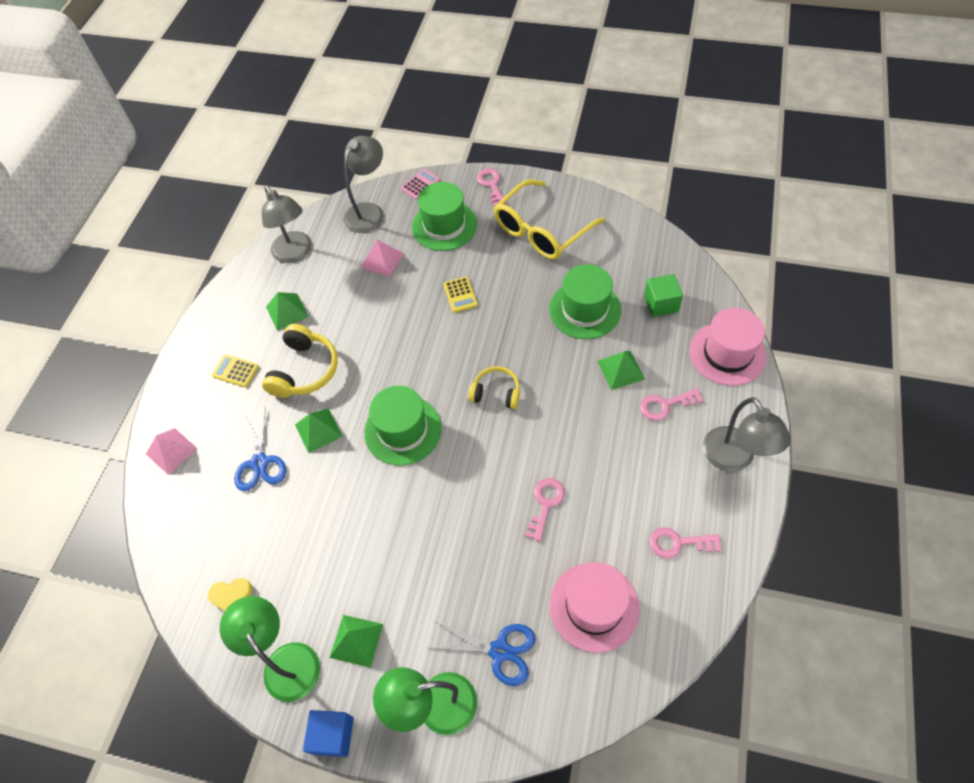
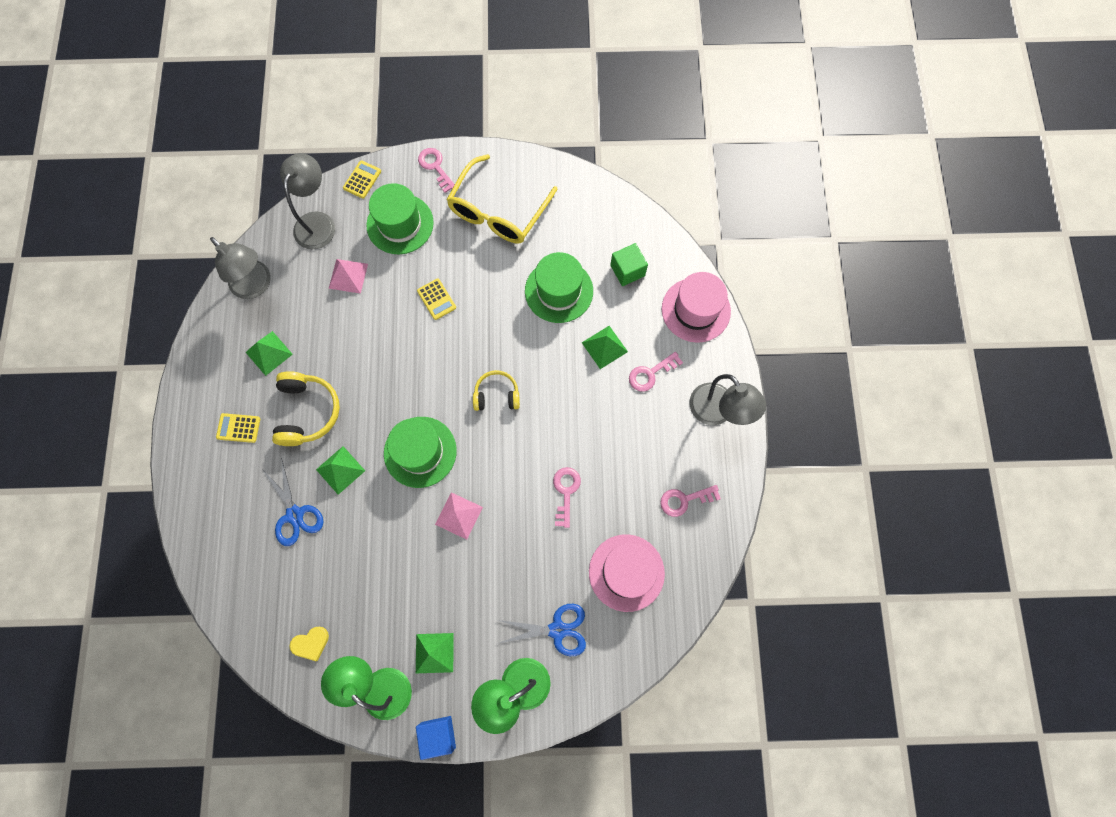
camera: 20 degrees left, 15 degrees up
(171, 451) = (204, 523): pink pyramid -> pink pyramid (459, 515)
(420, 184) = (362, 180): pink calculator -> yellow calculator

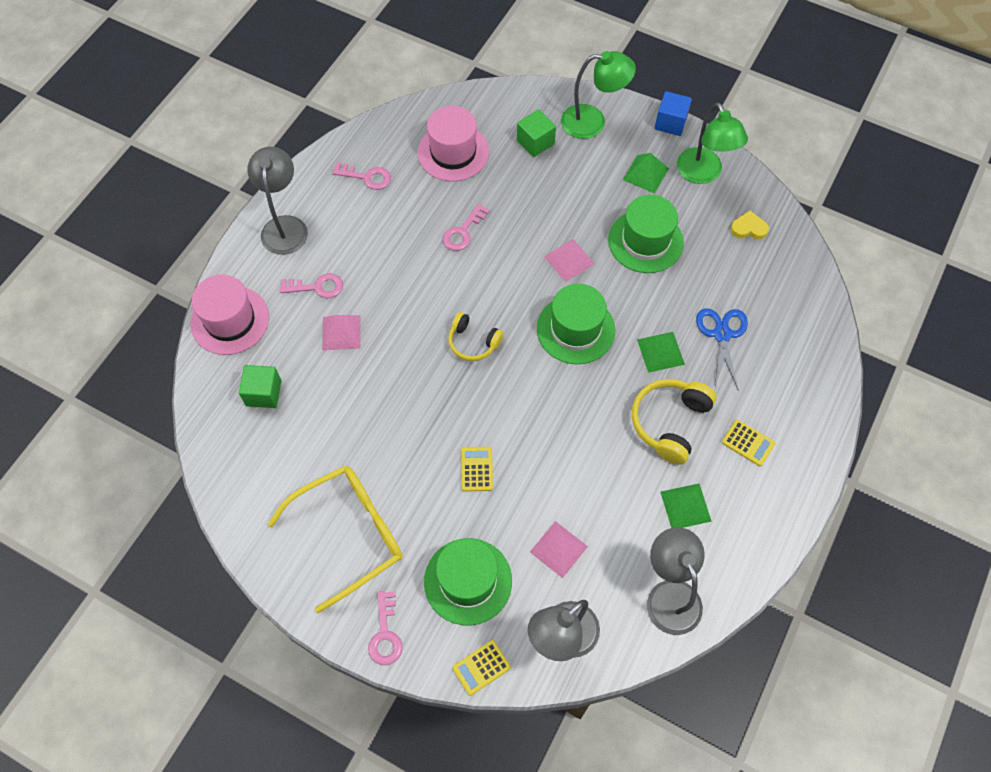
camera: 150 degrees left, 10 degrees down
(557, 630) = (535, 142): blue scissors -> green cube
(559, 291) = (346, 409): green hat -> green hat (645, 241)
(604, 347) = (341, 332): green pyramid -> pink pyramid

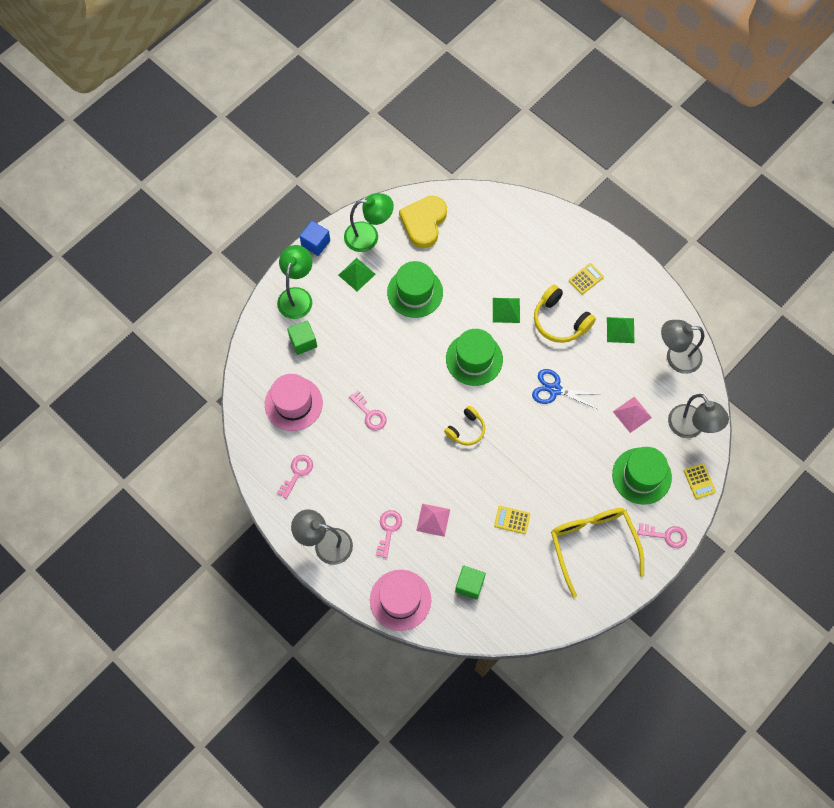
camera: 75 degrees left, 5 degrees up
(476, 469) = (564, 451): yellow calculator -> yellow calculator (512, 520)
(569, 260) = (416, 347): pink pyramid -> none
(722, 334) = (503, 268): blue scissors -> blue scissors (554, 389)
(748, 228) = (424, 223): yellow heart -> yellow heart, size x2.07

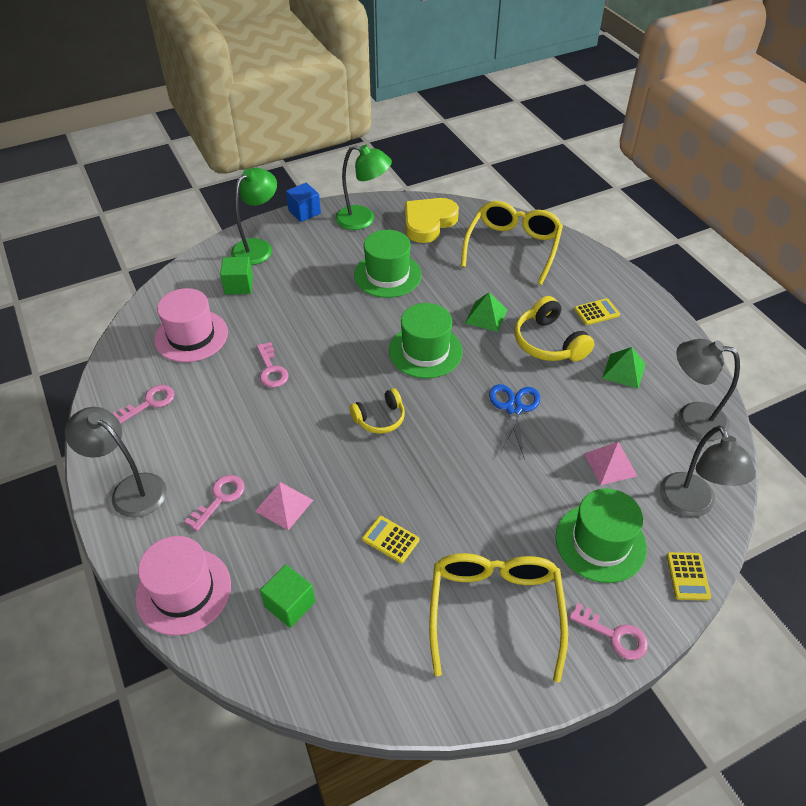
camera: 20 degrees right, 20 degrees down
(356, 274) = (332, 245): green pyramid -> none
(501, 229) = (513, 247): none -> yellow glasses
(554, 389) = (514, 408): blue scissors -> blue scissors turned 60 degrees clockwise

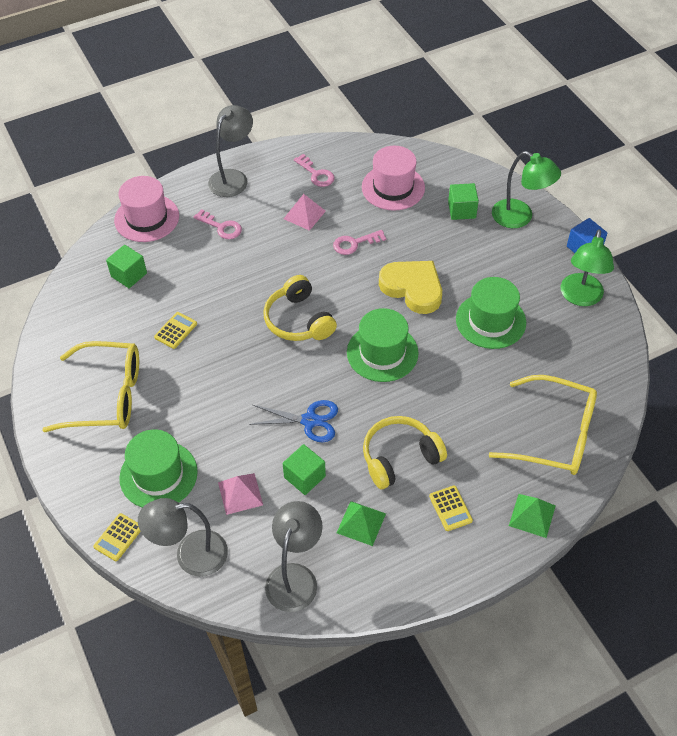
camera: 90 degrees right, 5 degrees up
(284, 505) = (212, 264): pink pyramid -> pink pyramid (304, 215)
(380, 418) = (298, 320): yellow headphones -> yellow headphones, size x1.55
(428, 223) = (586, 355): yellow heart -> yellow heart (413, 288)
(486, 316) = (435, 404): green pyramid -> green pyramid (532, 515)
(581, 412) = (304, 477): none -> green cube
(614, 635) = (74, 474): pink key -> none
(688, 576) = (118, 537): yellow calculator -> yellow calculator turned 60 degrees counterclockwise

